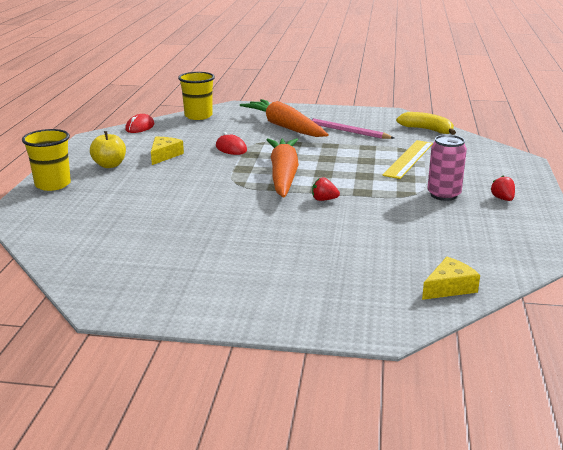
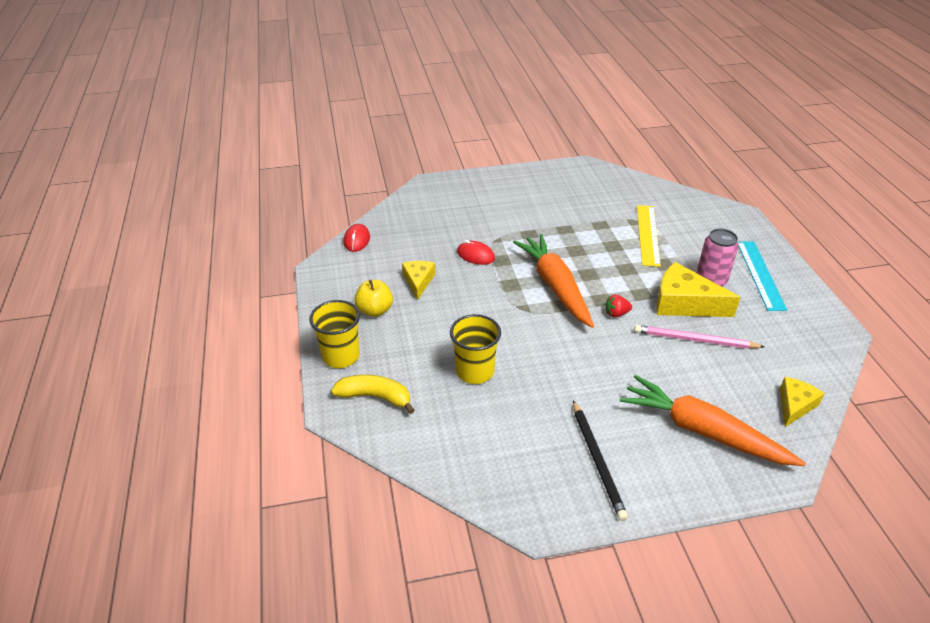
camera: 20 degrees left, 15 degrees up
(198, 116) = (403, 208): yellow cup -> yellow cup (475, 371)
(203, 283) = (597, 461): none -> black pencil
(285, 127) = (503, 209): orange carrot -> orange carrot (703, 431)
(345, 131) = (563, 203): pink pencil -> pink pencil (694, 340)
(400, 204) = (684, 303): none -> yellow cheese
(427, 130) = (634, 186): yellow banana -> yellow banana (375, 397)
(502, 199) = (760, 275): red strawberry -> turquoise ruler

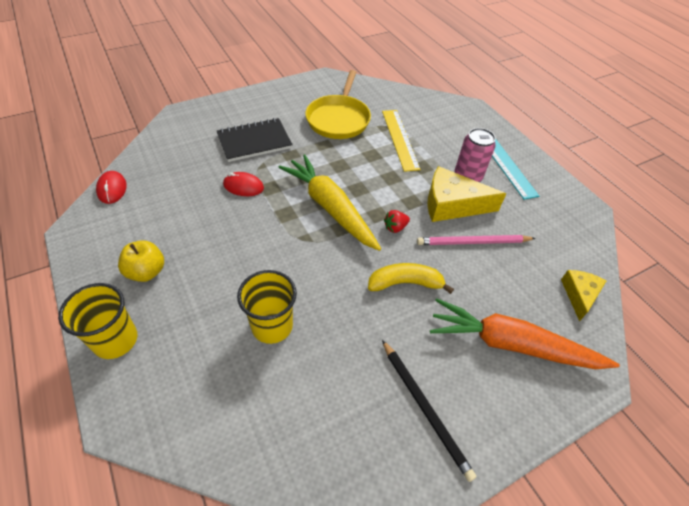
camera: 20 degrees left, 10 degrees up
(375, 397) = (165, 387): yellow banana -> yellow banana (405, 283)
(418, 281) = (189, 227): yellow cheese -> none
(495, 217) = (254, 141): none -> black notebook
(555, 286) = (330, 208): orange carrot -> yellow carrot
(587, 208) = (338, 119): none -> yellow pan

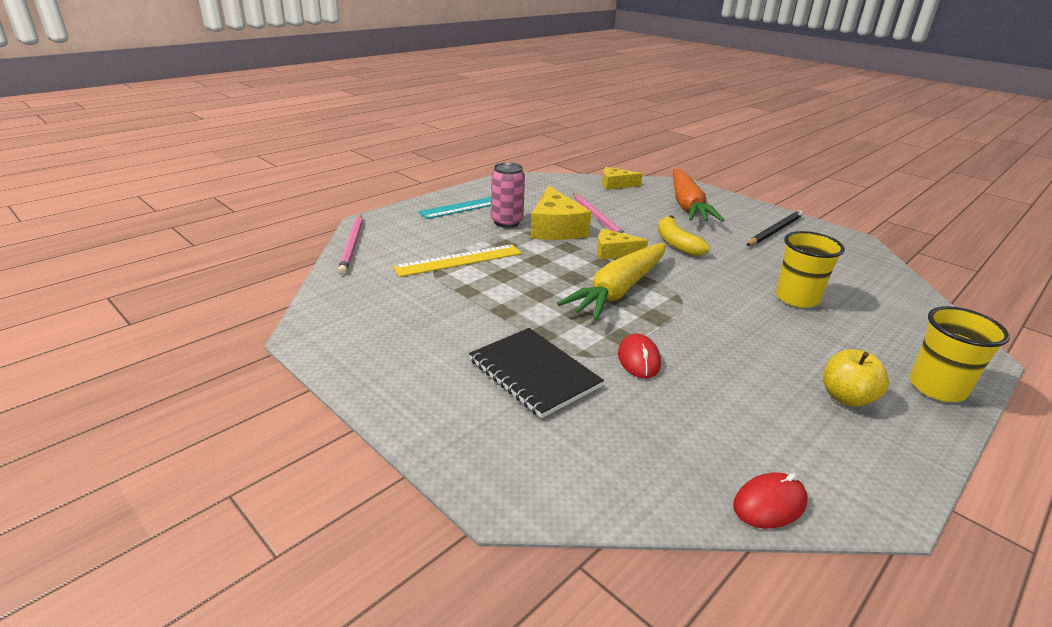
camera: 105 degrees left, 20 degrees down
(338, 119) = (434, 307): yellow pan -> none
(395, 227) = (614, 252): red strawberry -> yellow cheese
(432, 98) = (352, 245): none -> pink pencil

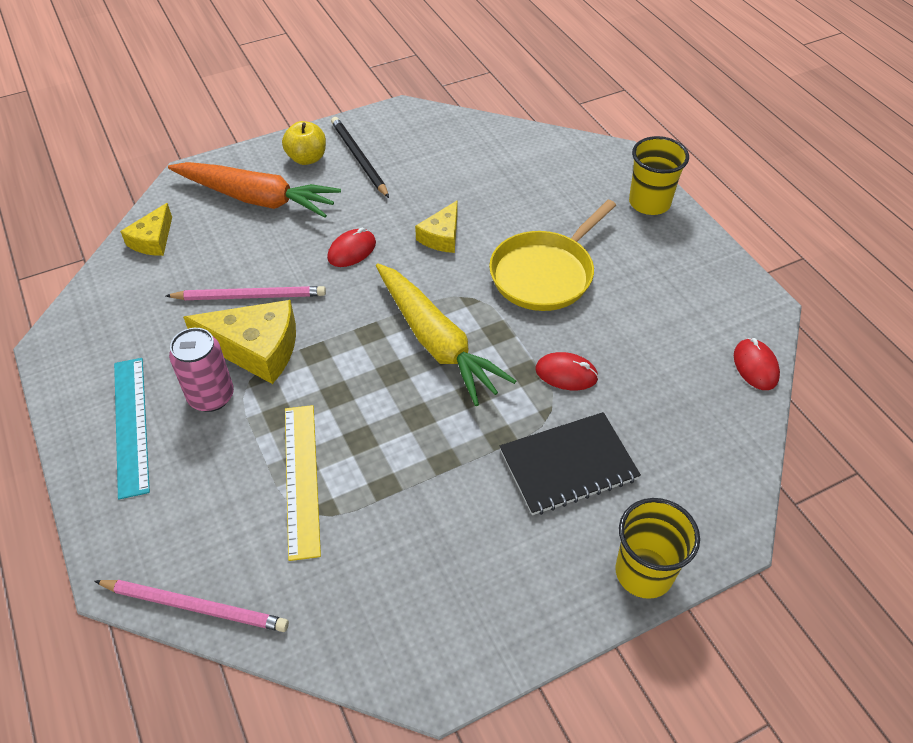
camera: 70 degrees left, 20 degrees up
(614, 252) = (348, 314): yellow cheese -> yellow cheese (442, 236)
(677, 243) = (352, 251): yellow banana -> red mouse
(750, 332) = (545, 274): none -> yellow pan
(797, 298) = (499, 213): yellow cup -> yellow cup (644, 572)
(846, 397) = (650, 261): yellow apple -> yellow apple (307, 158)

